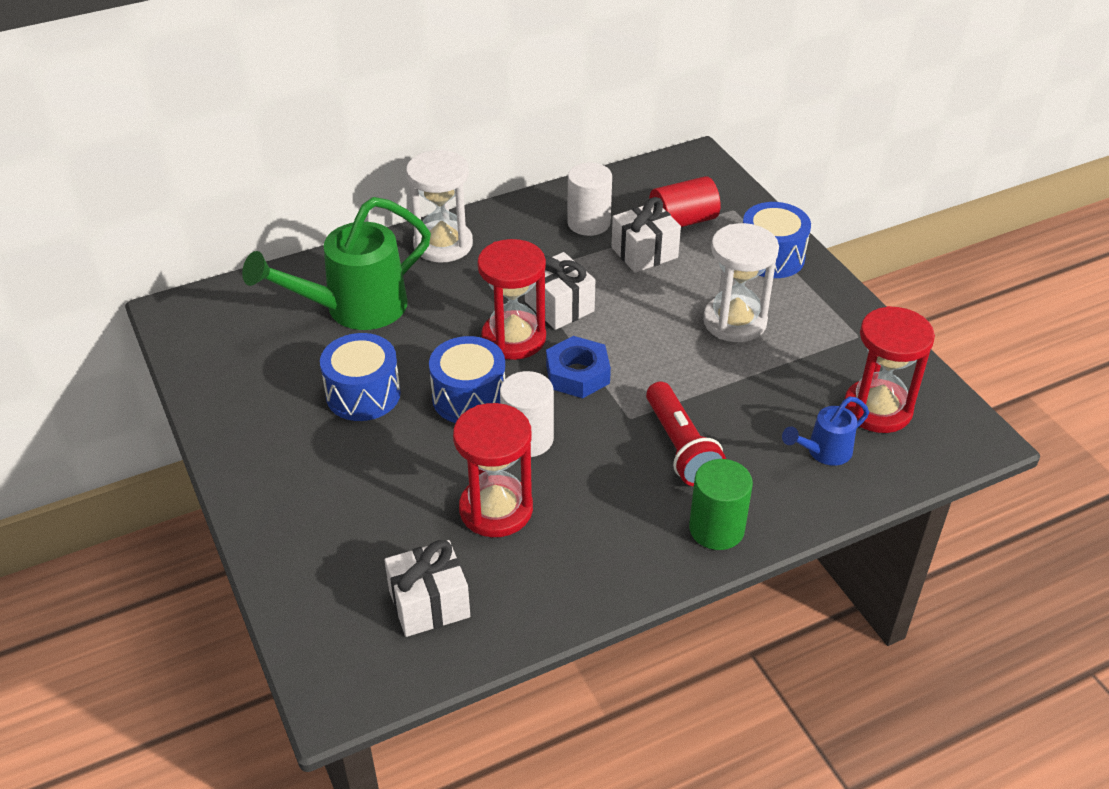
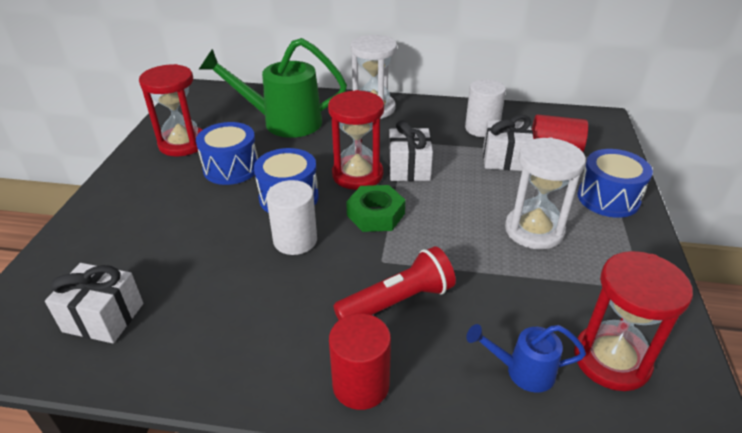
camera: 35 degrees right, 5 degrees down
(496, 509) = (220, 276): red hourglass -> red hourglass (183, 144)
(577, 374) = (375, 214): blue nut -> green nut
(680, 447) = (398, 301): red flashlight -> red flashlight turned 135 degrees counterclockwise
(716, 529) = (361, 385): green cylinder -> red cylinder

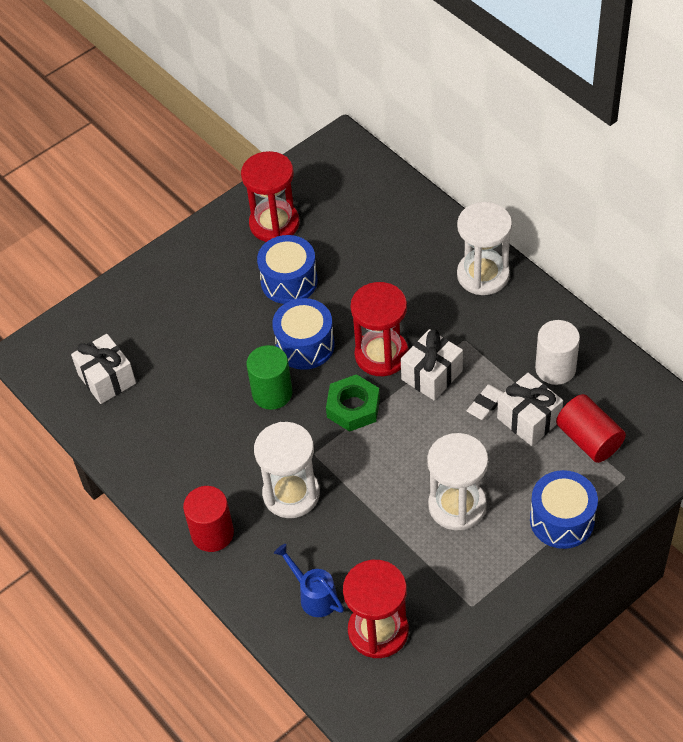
camera: 45 degrees right, 15 degrees up
(283, 122) = (381, 245): green watering can -> none
(295, 240) = (272, 393): white cylinder -> green cylinder
(398, 301) = (291, 494): red flashlight -> white hourglass
(467, 165) = (486, 404): none -> white eraser

